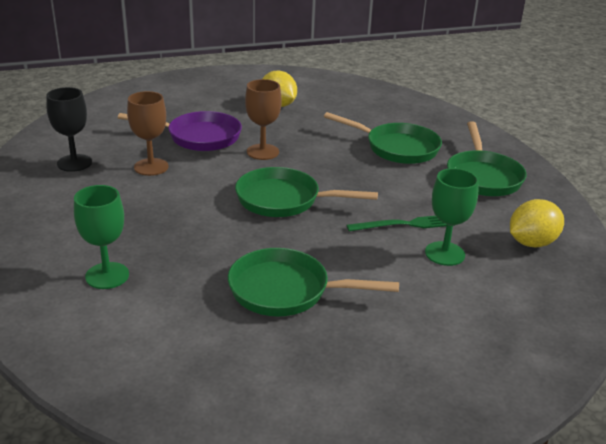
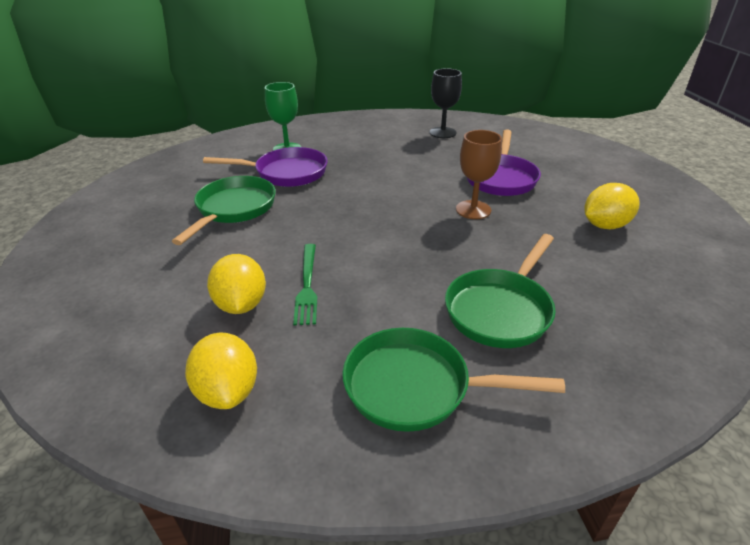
camera: 100 degrees right, 5 degrees up
(151, 167) = (437, 159): brown goblet -> none
(187, 265) = (286, 173): none -> purple pan
(284, 200) = (372, 216): green pan -> none
(444, 253) = (241, 304): green goblet -> yellow lemon

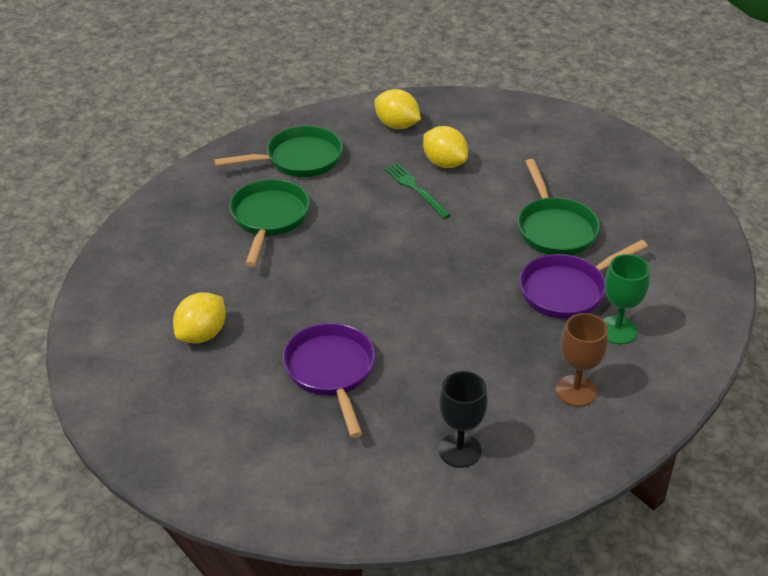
camera: 150 degrees right, 5 degrees up
(473, 210) = (337, 309): brown goblet -> brown goblet (576, 391)

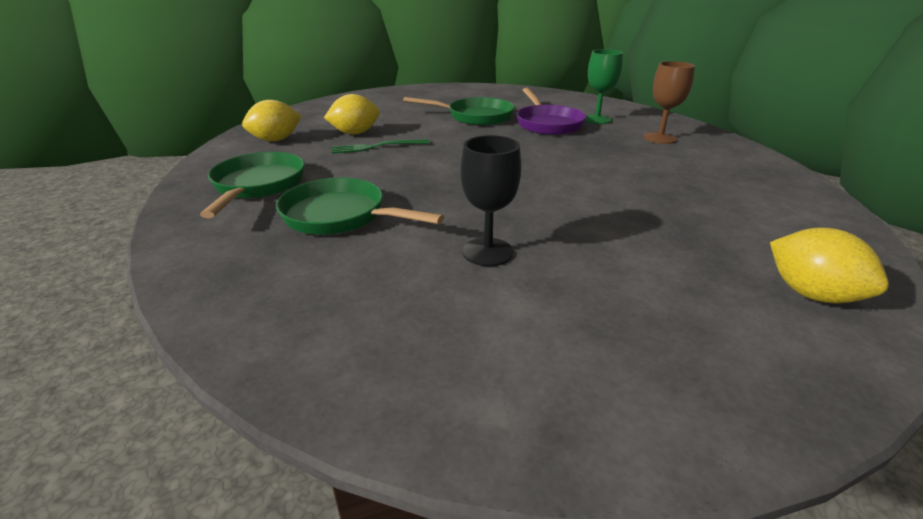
camera: 70 degrees left, 10 degrees down
(202, 334) = (531, 294): yellow lemon -> yellow lemon (811, 294)
(331, 372) = (624, 220): purple pan -> none
(459, 450) = (734, 182): black goblet -> black goblet (487, 252)

